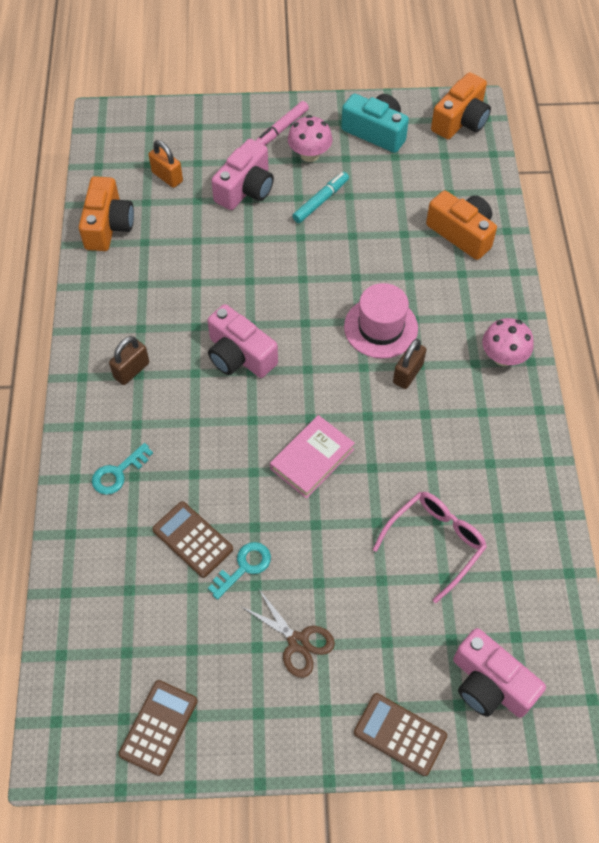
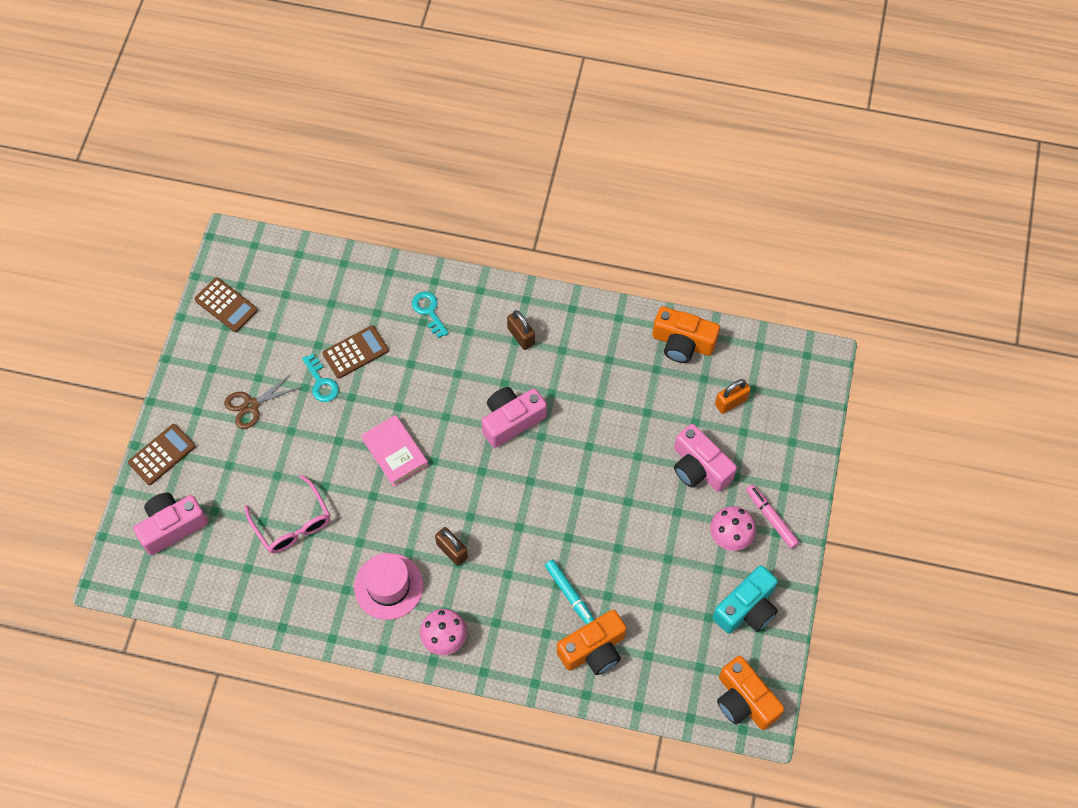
camera: 105 degrees right, 5 degrees up
(321, 201) = (667, 531): turquoise marker -> turquoise marker (569, 594)
(380, 327) = (506, 542): pink hat -> pink hat (388, 586)

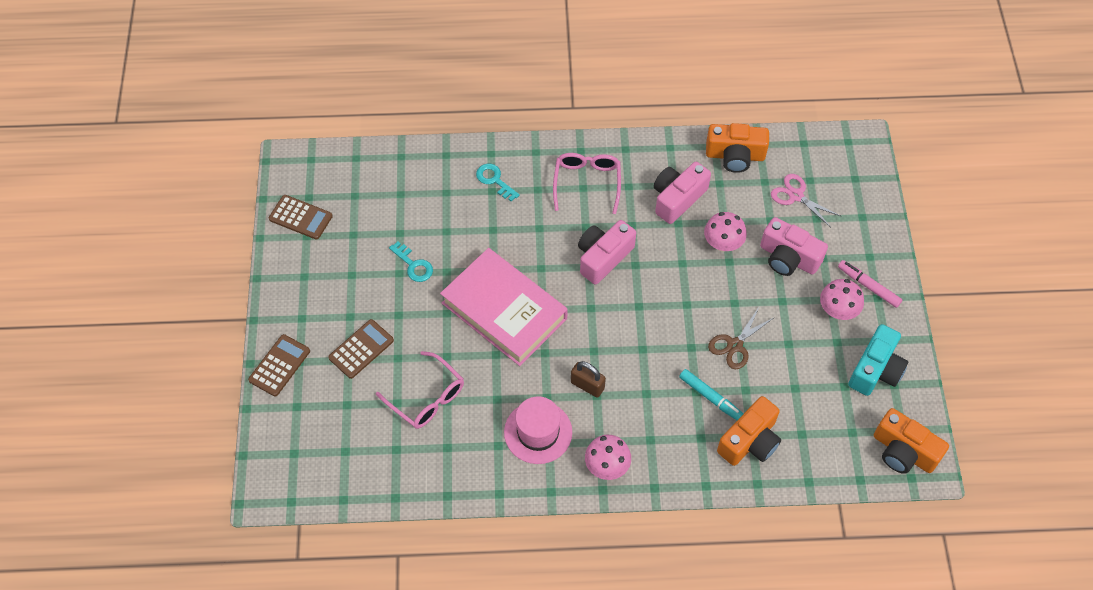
camera: 15 degrees left, 5 degrees down
(172, 526) = (310, 429): pink camera -> pink camera (677, 198)
(251, 405) = (353, 301): brown scissors -> brown scissors (735, 345)
(355, 352) = (437, 231): brown calculator -> brown calculator (361, 349)
(395, 452) = (504, 311): pink book -> pink book, size x1.80
(521, 336) = (587, 183): brown padlock -> pink glasses
(637, 435) = (722, 243): none -> pink mushroom
(731, 402) = (796, 196): orange padlock -> pink scissors

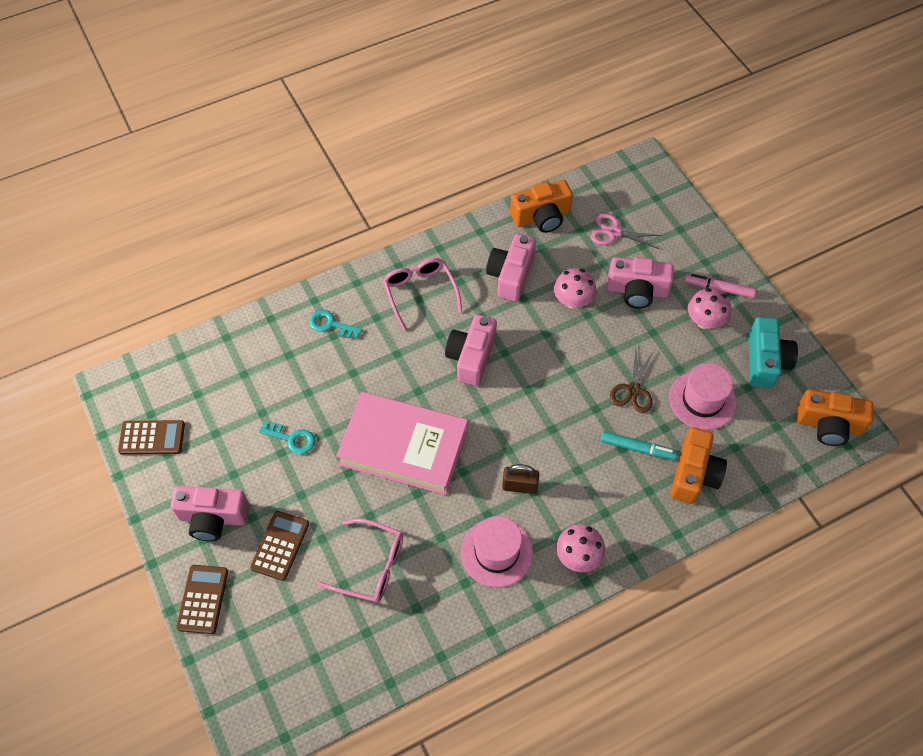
camera: 25 degrees left, 0 degrees up
(318, 303) = (213, 518): none -> pink camera
(795, 380) = (702, 400): none -> pink hat

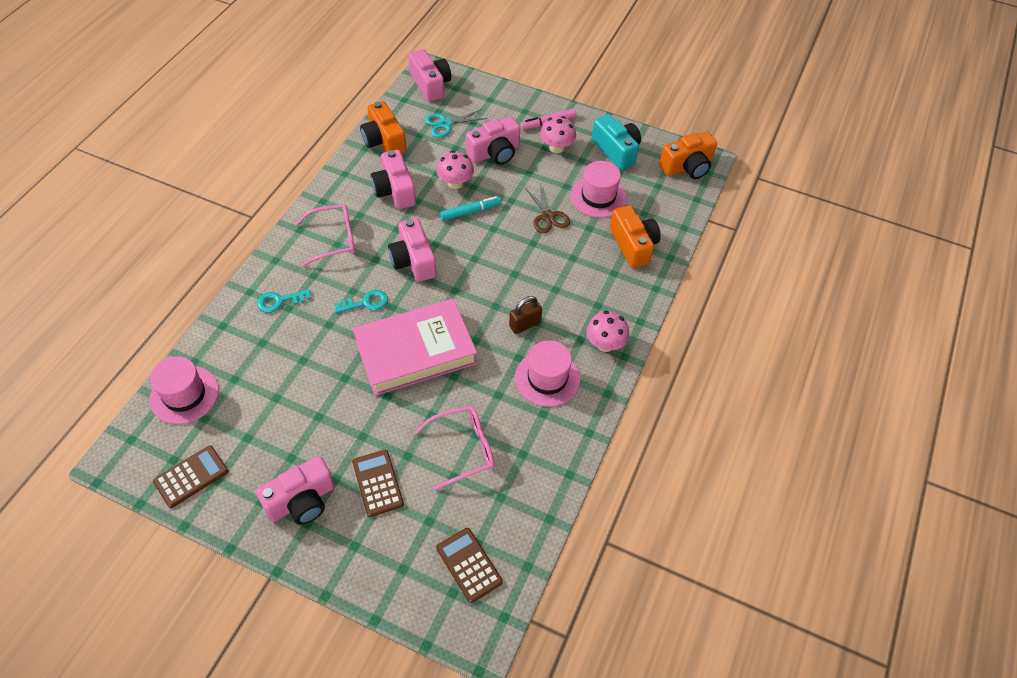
camera: 40 degrees left, 5 degrees down
(198, 362) = (184, 395): none -> pink hat
(203, 599) = (347, 566): brown calculator -> brown calculator (469, 565)
(292, 439) = (319, 401): turquoise key -> turquoise key (365, 303)
(420, 293) = (334, 239): pink glasses -> pink glasses turned 135 degrees clockwise
(541, 217) = (384, 140): orange camera -> orange camera turned 120 degrees clockwise
(614, 232) = (445, 124): pink scissors -> turquoise scissors
(634, 180) = (430, 84): none -> pink camera
(637, 448) = (583, 251): turquoise marker -> turquoise marker (470, 212)

